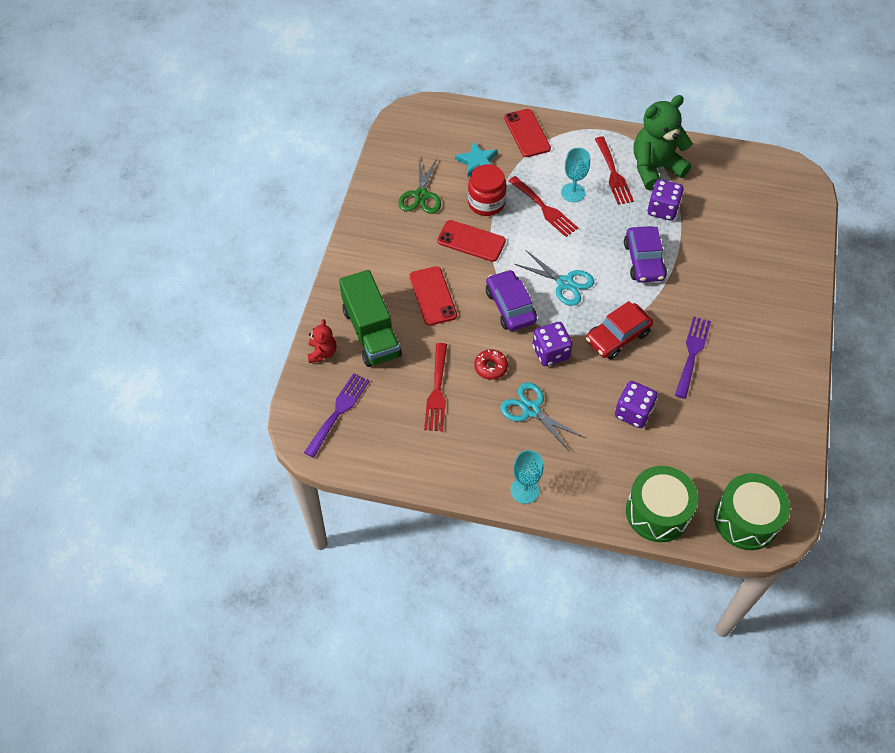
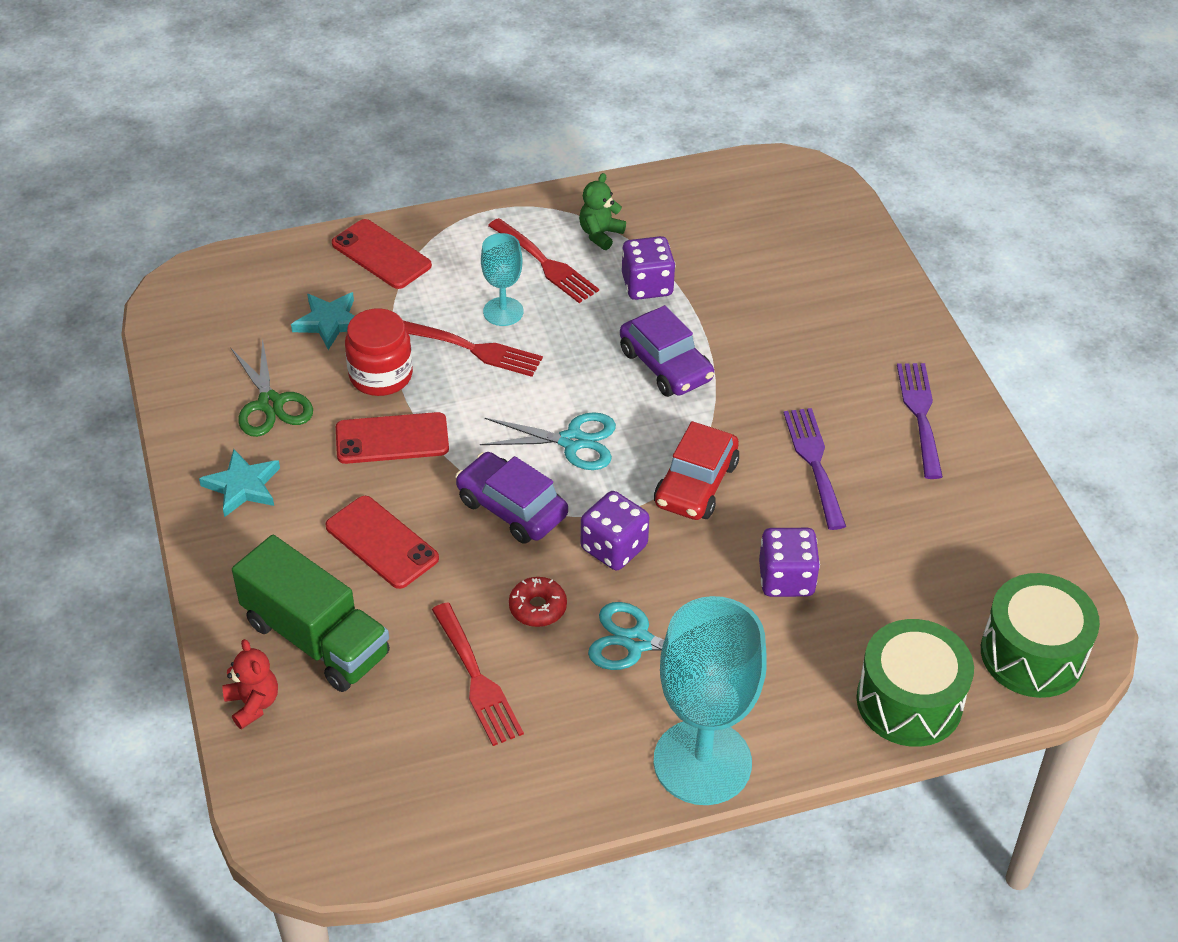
camera: 30 degrees left, 10 degrees down
(338, 411) = (336, 782): purple fork -> purple fork (920, 414)
(382, 235) = (243, 486): none -> turquoise star
(524, 490) = (702, 762): turquoise goblet -> turquoise goblet, size x1.98
(655, 168) = (600, 234): green teddy bear -> green teddy bear, size x0.49

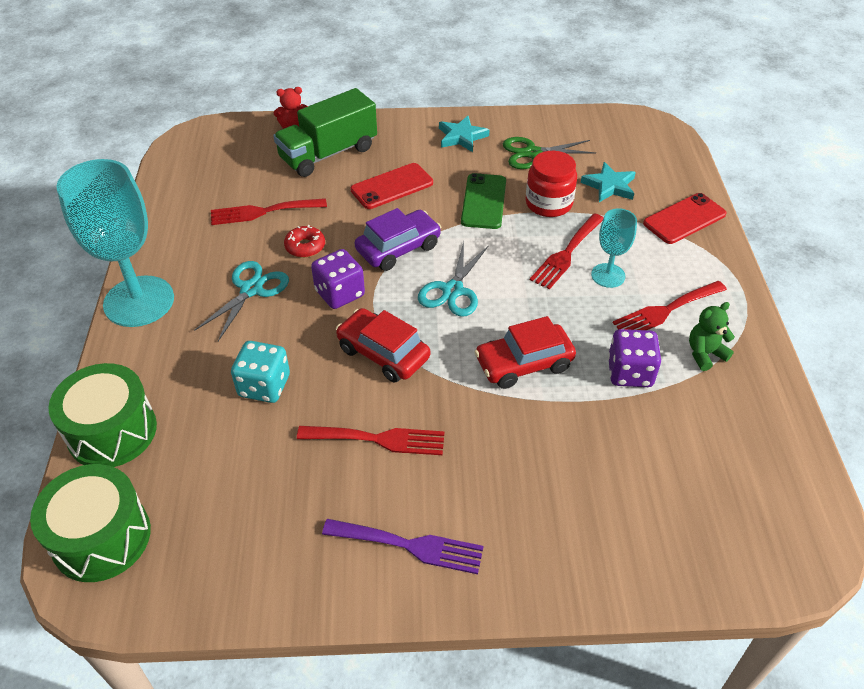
camera: 105 degrees right, 0 degrees up
(392, 439) = (483, 201): red phone -> green phone
(600, 234) = (705, 354): green teddy bear -> green teddy bear turned 75 degrees counterclockwise
(666, 365) = (524, 364): purple car -> red car
(786, 579) = (264, 386): purple dice -> turquoise dice
(814, 462) = (378, 439): purple fork -> red fork

